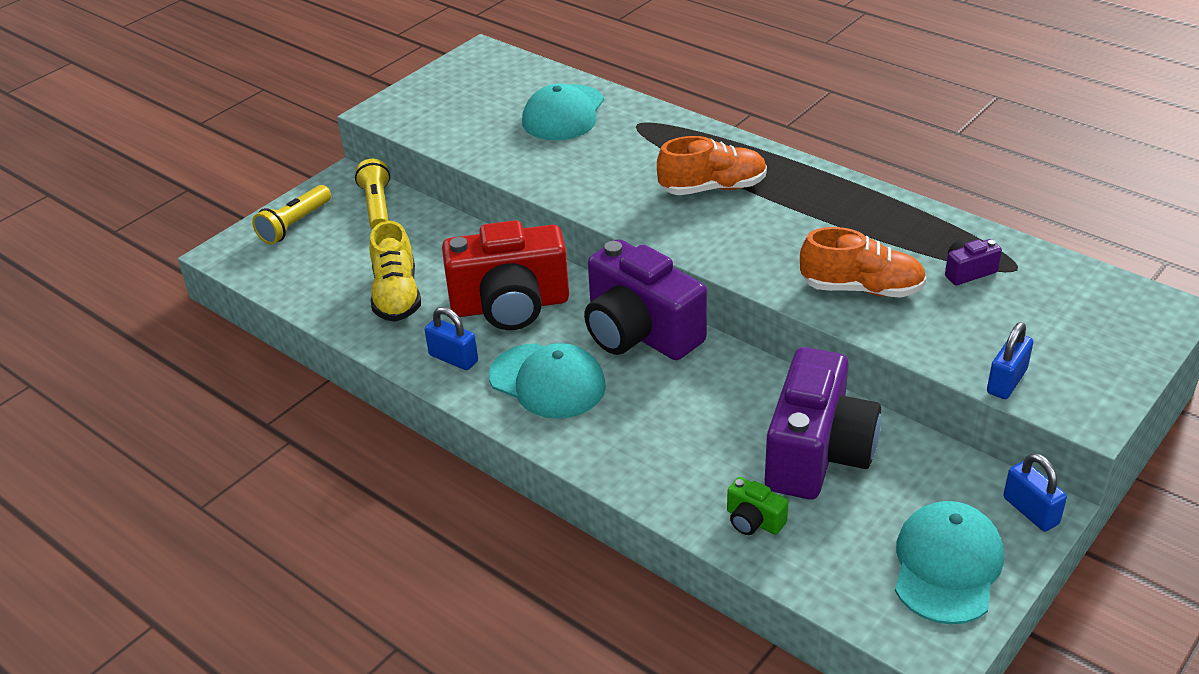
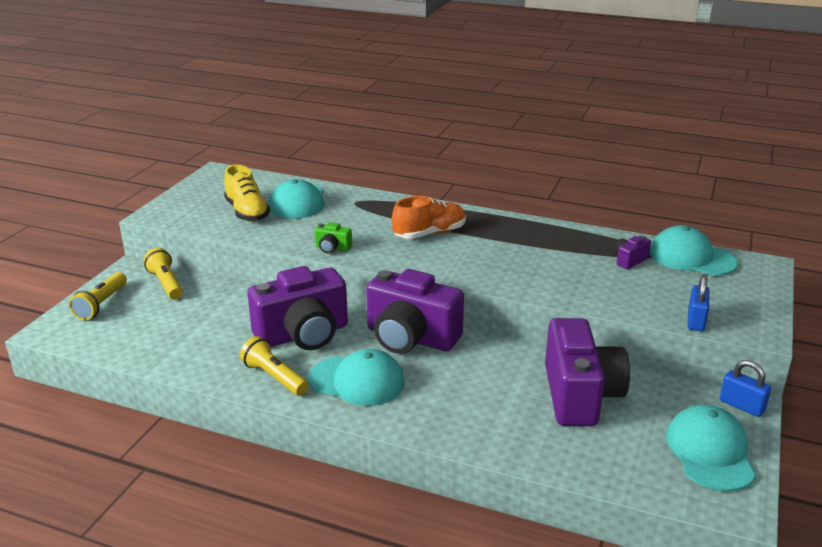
camera: 20 degrees left, 10 degrees down
(397, 295) = (208, 341): yellow shoe -> yellow shoe (247, 212)
(453, 358) = (274, 377): blue padlock -> yellow flashlight
(510, 305) = (303, 334): red camera -> purple camera
(753, 521) = (560, 448): green camera -> green camera (332, 248)
(861, 289) = (567, 280): orange shoe -> none
(1063, 280) = (691, 257): none -> turquoise cap

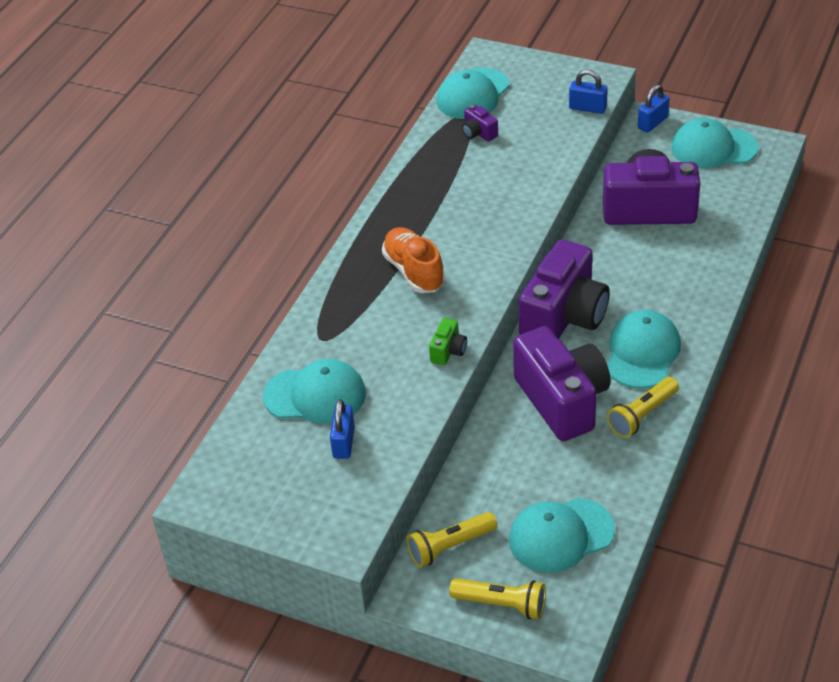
camera: 85 degrees left, 15 degrees up
(154, 331) = (561, 535): none -> turquoise cap
(247, 212) = (343, 442): yellow shoe -> blue padlock

